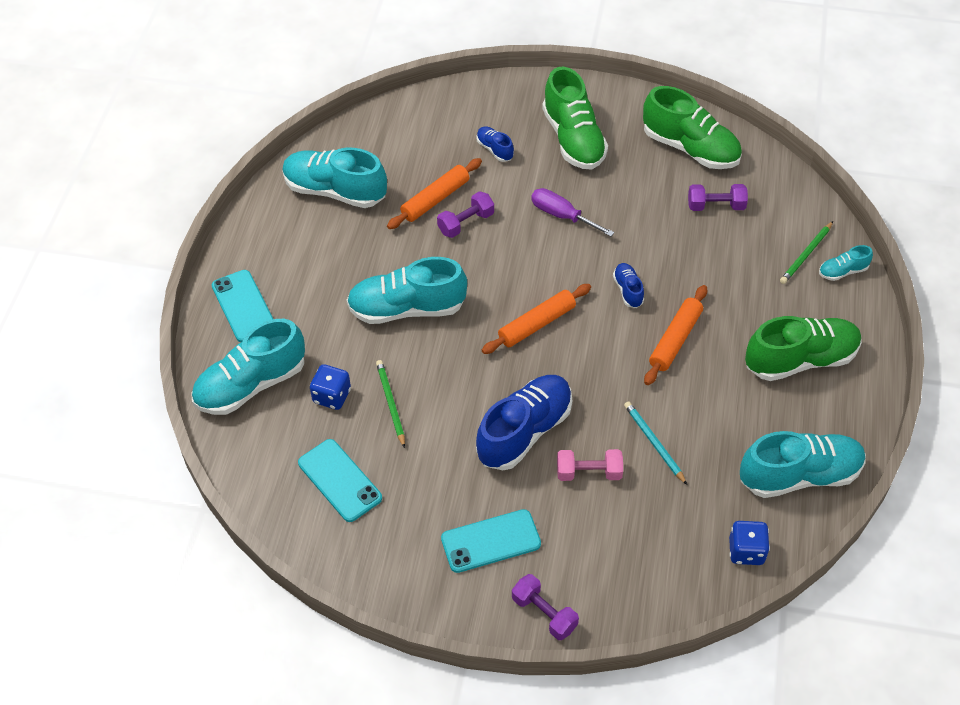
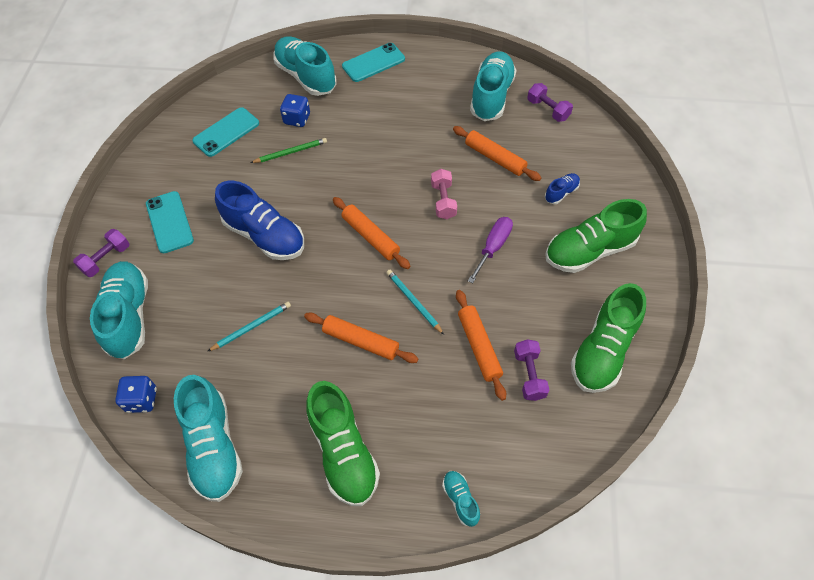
camera: 85 degrees right, 5 degrees up
(407, 308) = (379, 152): turquoise shoe -> turquoise shoe (129, 316)
(466, 223) = (472, 180): purple dumbbell -> purple dumbbell (548, 110)
(589, 472) = (225, 281): pink dumbbell -> pink dumbbell (443, 201)
(628, 290) = (413, 302): blue shoe -> turquoise pencil
(684, 241) = (479, 346): none -> orange rolling pin
(806, 254) = (478, 462): green pencil -> none

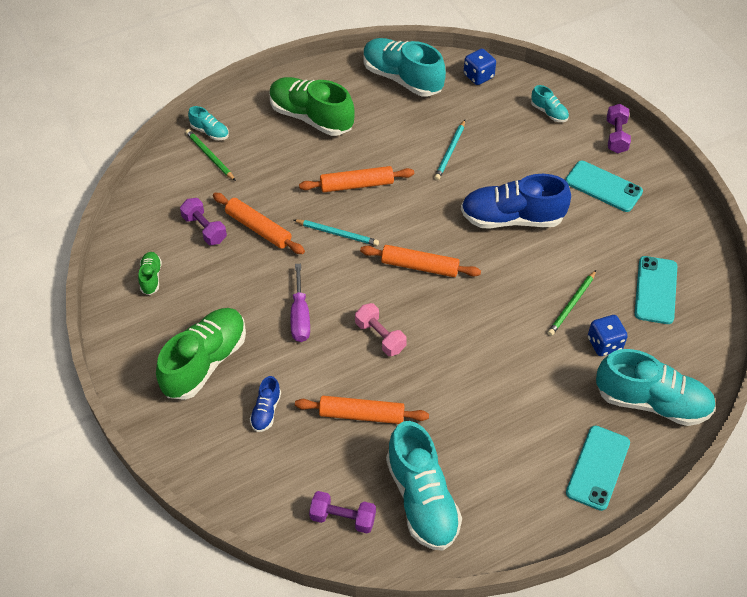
camera: 145 degrees right, 5 degrees down
(129, 316) = (549, 112): turquoise shoe -> turquoise shoe, size x0.47
(478, 464) = (210, 156): none -> green pencil
(603, 351) = (151, 277): green shoe -> green shoe, size x0.47

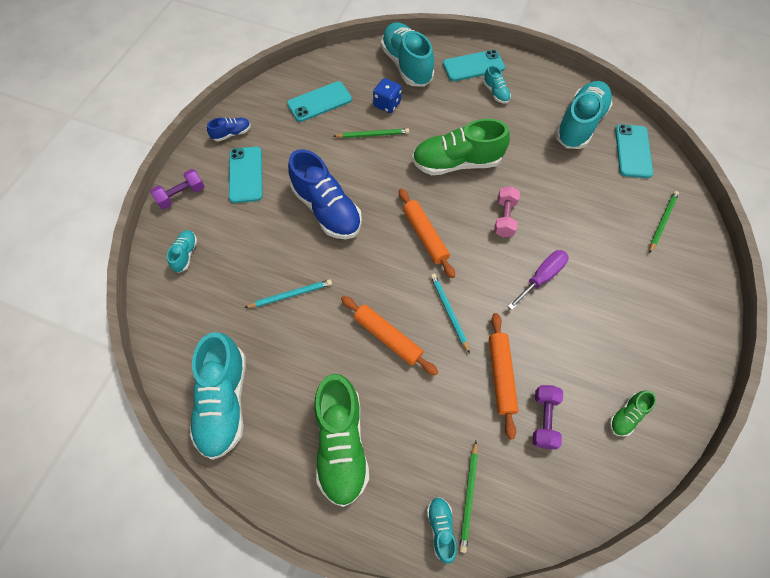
camera: 130 degrees left, 10 degrees up
(205, 362) = (639, 306): green shoe -> green shoe (456, 163)
(249, 460) = (662, 222): none -> green pencil
(266, 411) = (625, 239): blue shoe -> blue shoe (232, 134)
(343, 518) = (633, 151): purple dumbbell -> turquoise phone
(361, 415) = (567, 187): orange rolling pin -> none
(478, 76) = (174, 337): blue dice -> none
(537, 456) = (495, 93): none -> turquoise shoe

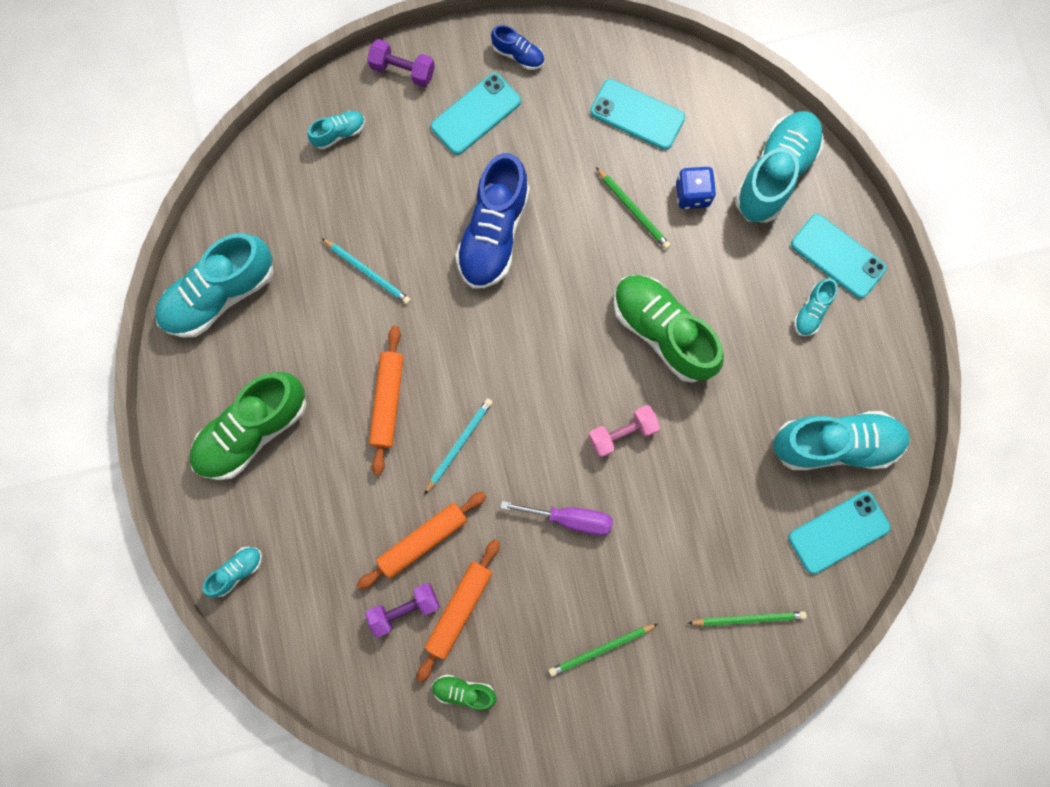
camera: 55 degrees right, 15 degrees up
(425, 236) = (535, 360): orange rolling pin -> orange rolling pin (459, 609)
(469, 496) = (281, 579): green pencil -> green pencil (601, 649)

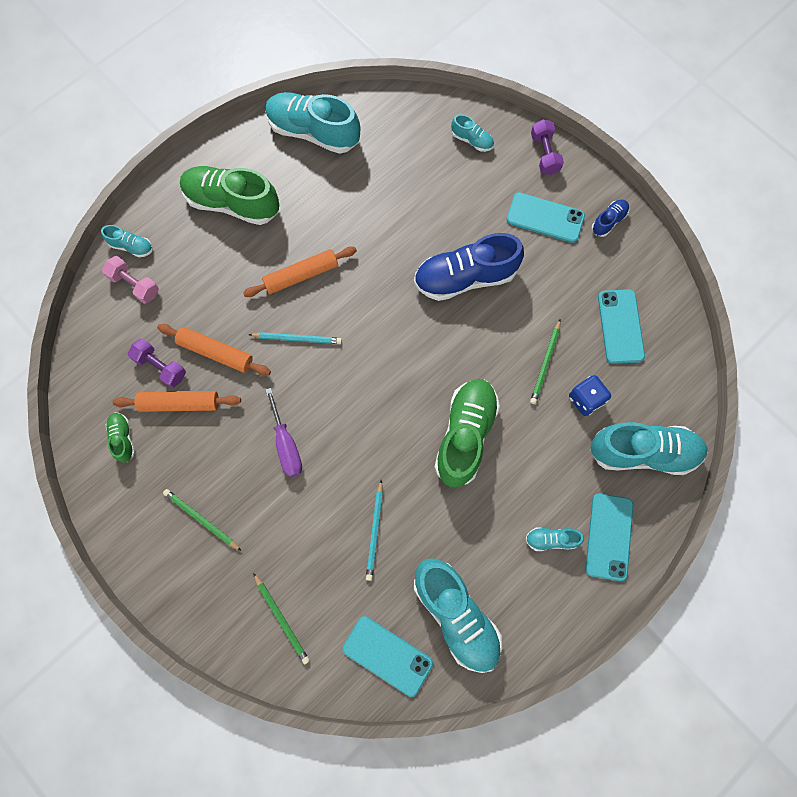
camera: 60 degrees right, 5 degrees down
(367, 272) = (385, 212): turquoise pencil -> turquoise pencil (375, 531)
(518, 55) = (608, 221): blue shoe -> blue shoe turned 135 degrees counterclockwise
(622, 433) = (371, 447): pink dumbbell -> pink dumbbell (135, 284)

